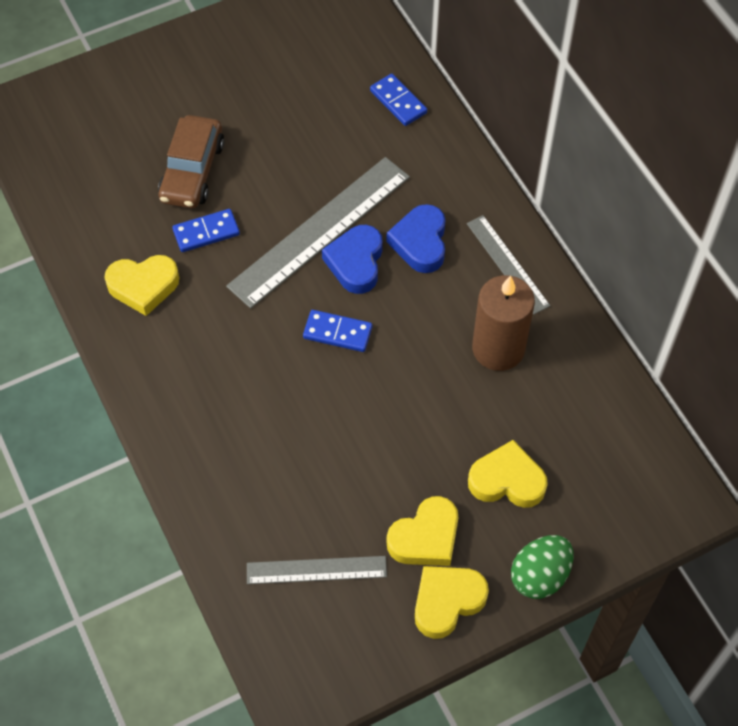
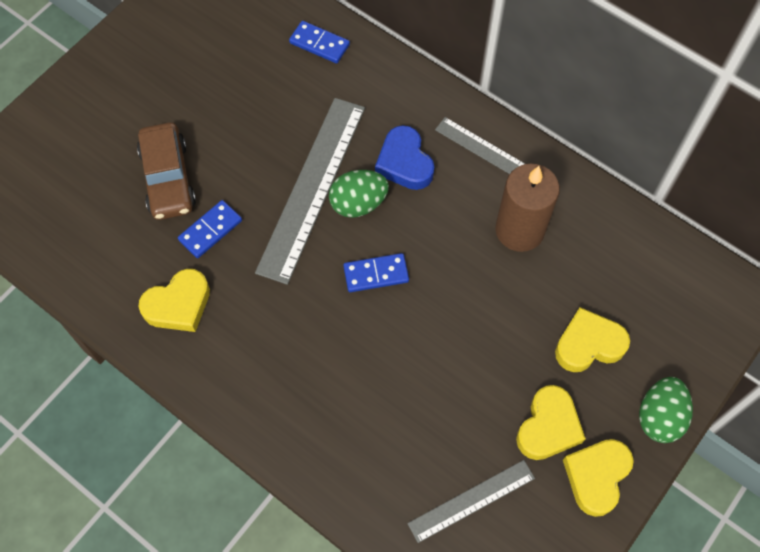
camera: 25 degrees left, 5 degrees up
(356, 262) = (358, 203): blue heart -> green egg

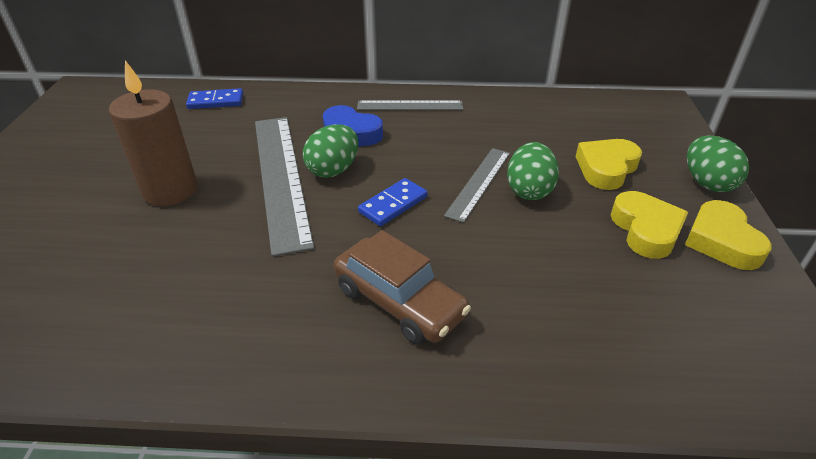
camera: 35 degrees left, 25 degrees down
(168, 178) = (118, 230): brown car -> brown car (399, 302)
(178, 305) = (199, 322): yellow heart -> none
(210, 230) = (195, 247): blue domino -> none
(471, 500) = (658, 317): grey ruler -> grey ruler (479, 183)
(496, 327) = (529, 190): none -> green egg
(519, 230) = (480, 133): brown candle -> brown candle (170, 190)

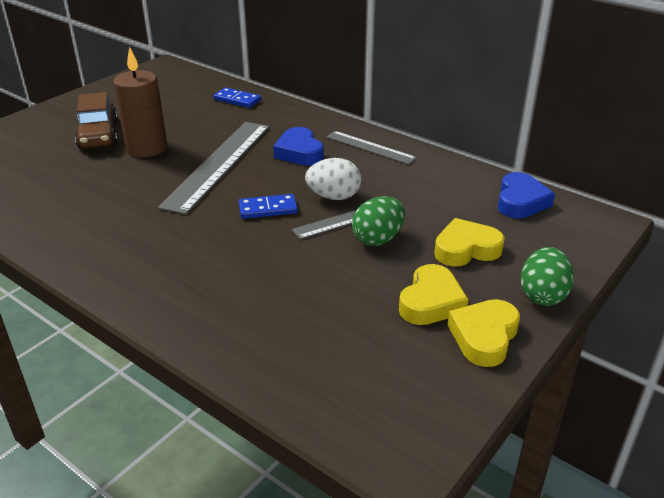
camera: 35 degrees right, 5 degrees down
(333, 170) = (257, 172): green egg -> none
(399, 302) = (197, 265): brown car -> brown car (98, 134)
(439, 166) = (333, 197): none -> white egg
(588, 110) = (520, 201): none -> blue heart

